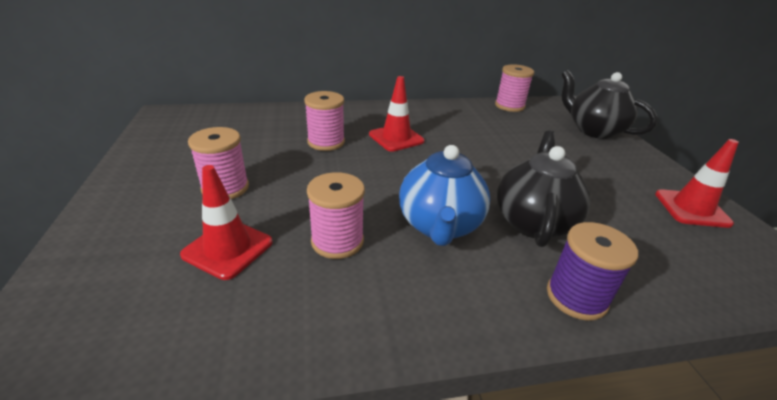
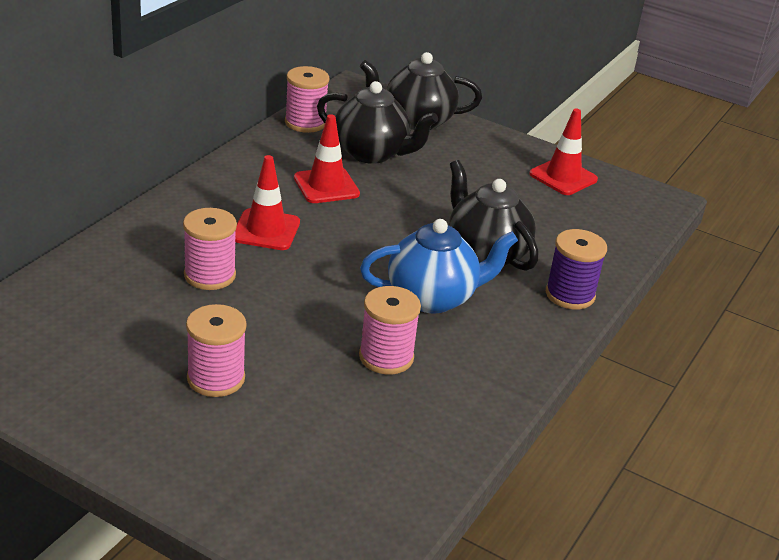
camera: 50 degrees left, 0 degrees up
(228, 248) = (322, 416): red traffic cone -> red traffic cone (326, 186)
(439, 226) = (432, 298): blue teapot -> blue teapot turned 60 degrees counterclockwise
(531, 133) = (372, 153): none -> black teapot

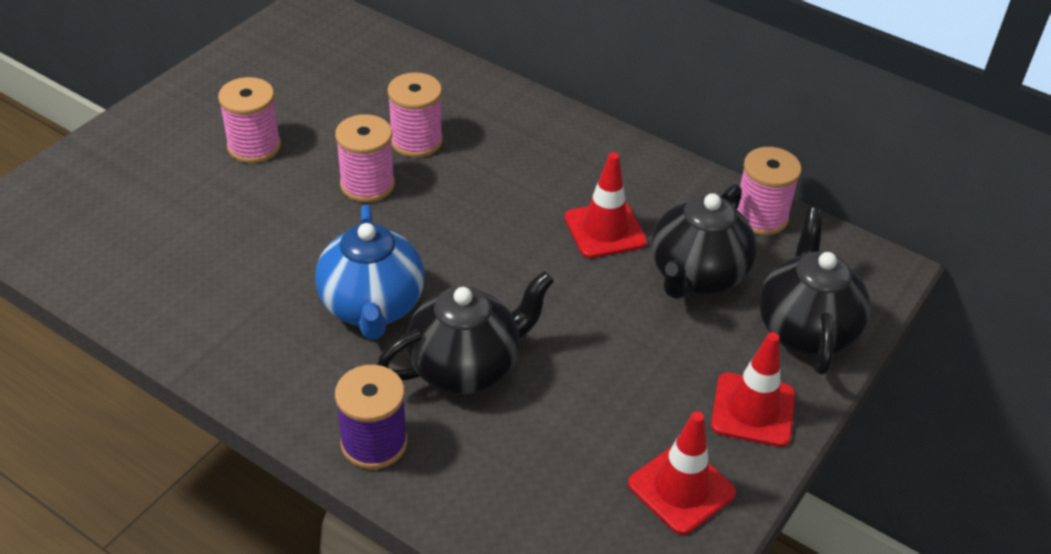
camera: 95 degrees right, 10 degrees up
(266, 230) = (502, 180): red traffic cone -> red traffic cone (753, 410)
(386, 357) = (269, 260): pink spool -> pink spool (367, 185)

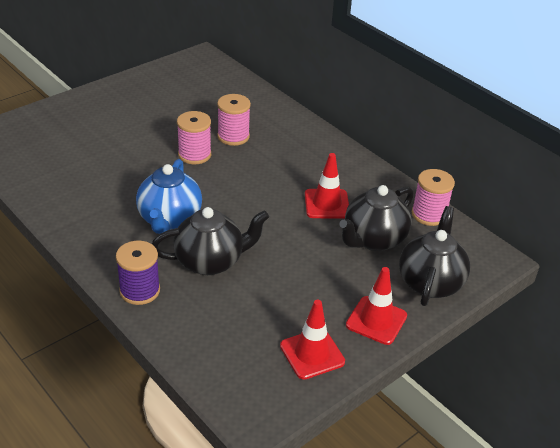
camera: 15 degrees right, 5 degrees down
(254, 146) = (138, 123): pink spool -> none

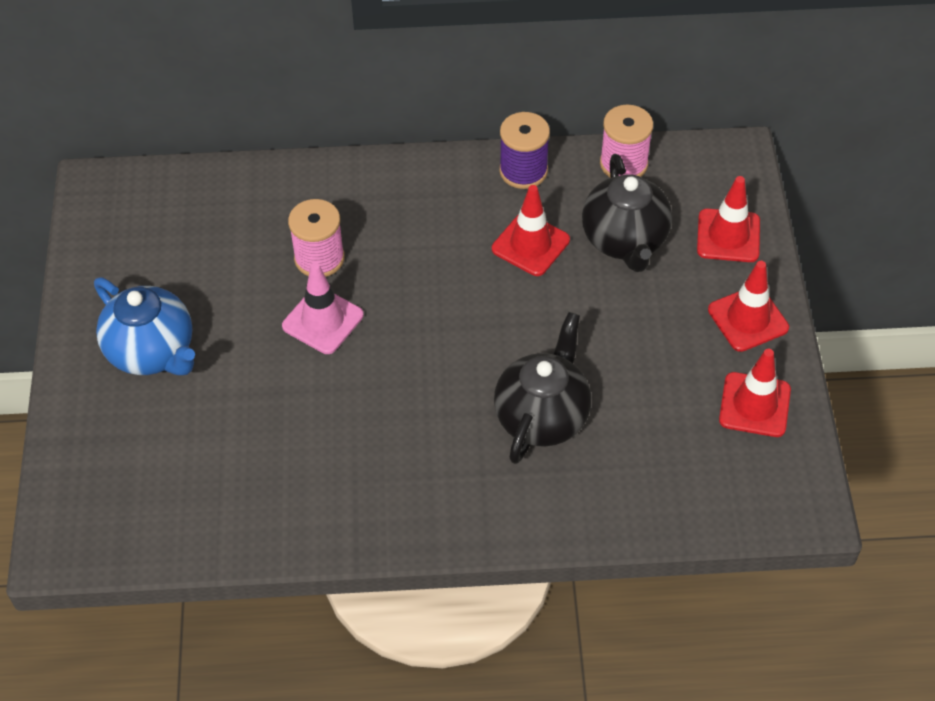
camera: 50 degrees left, 15 degrees up
(140, 291) = (539, 513): purple spool -> purple spool (523, 171)
(169, 219) = (432, 416): blue teapot -> blue teapot (152, 352)
(194, 155) = (323, 320): pink spool -> pink traffic cone
(430, 283) = (728, 236): black teapot -> red traffic cone

